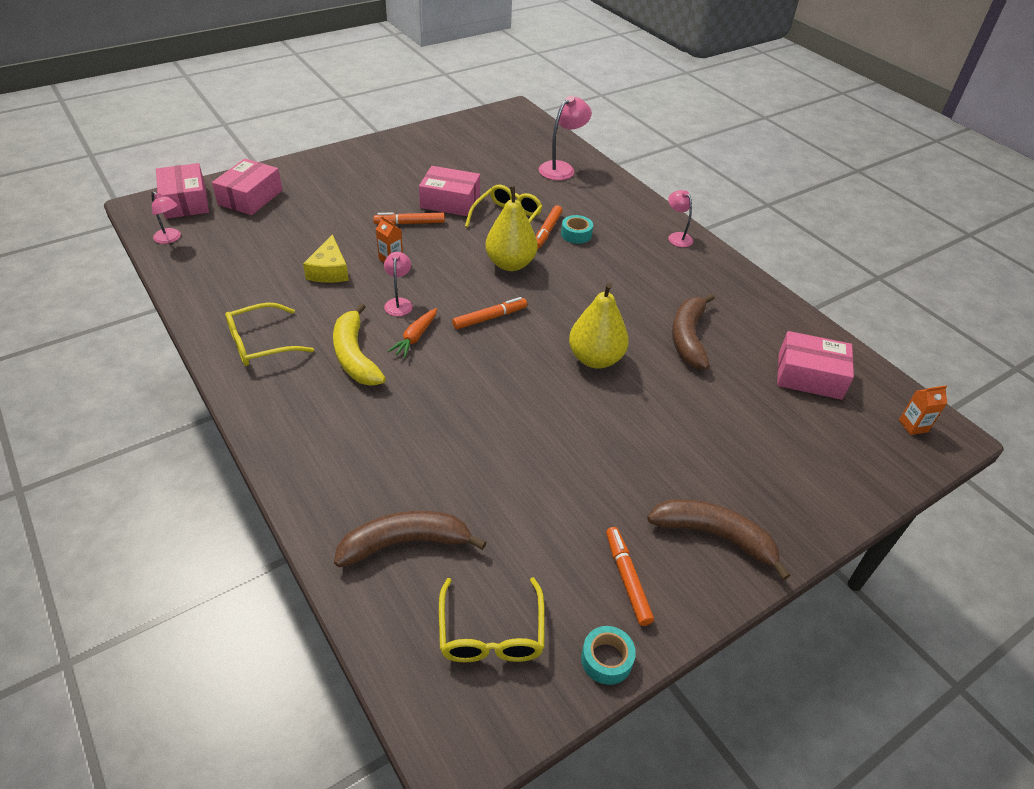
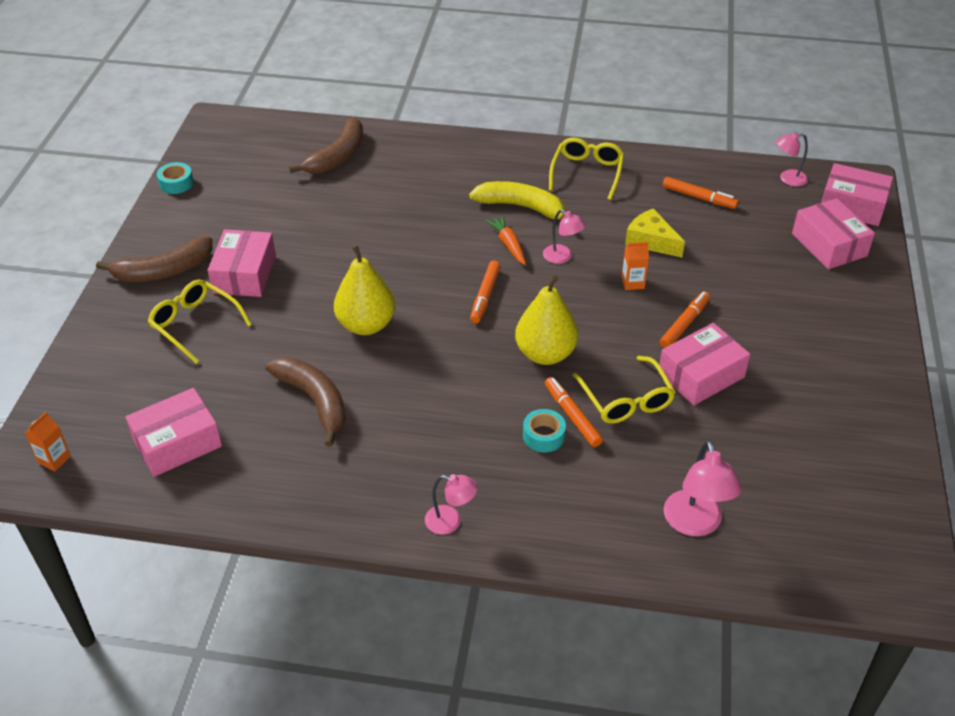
camera: 135 degrees right, 0 degrees up
(491, 632) = (246, 157): yellow glasses -> yellow glasses (195, 325)
(627, 579) = (198, 218): orange marker -> orange marker (699, 197)
(643, 472) = (245, 274): none -> pink box

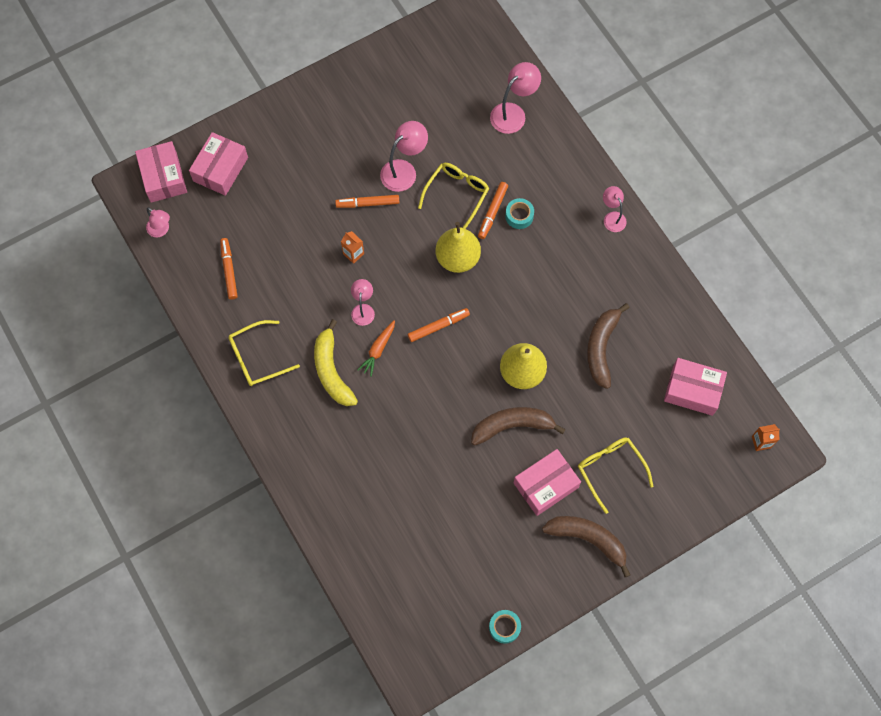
camera: 130 degrees left, 25 degrees up
(195, 325) = (610, 470): yellow glasses -> yellow glasses turned 150 degrees clockwise
(337, 156) = (378, 542): brown banana -> brown banana (512, 426)
(651, 241) = (302, 270): yellow cheese -> none
(701, 375) = (404, 170): pink box -> pink lamp

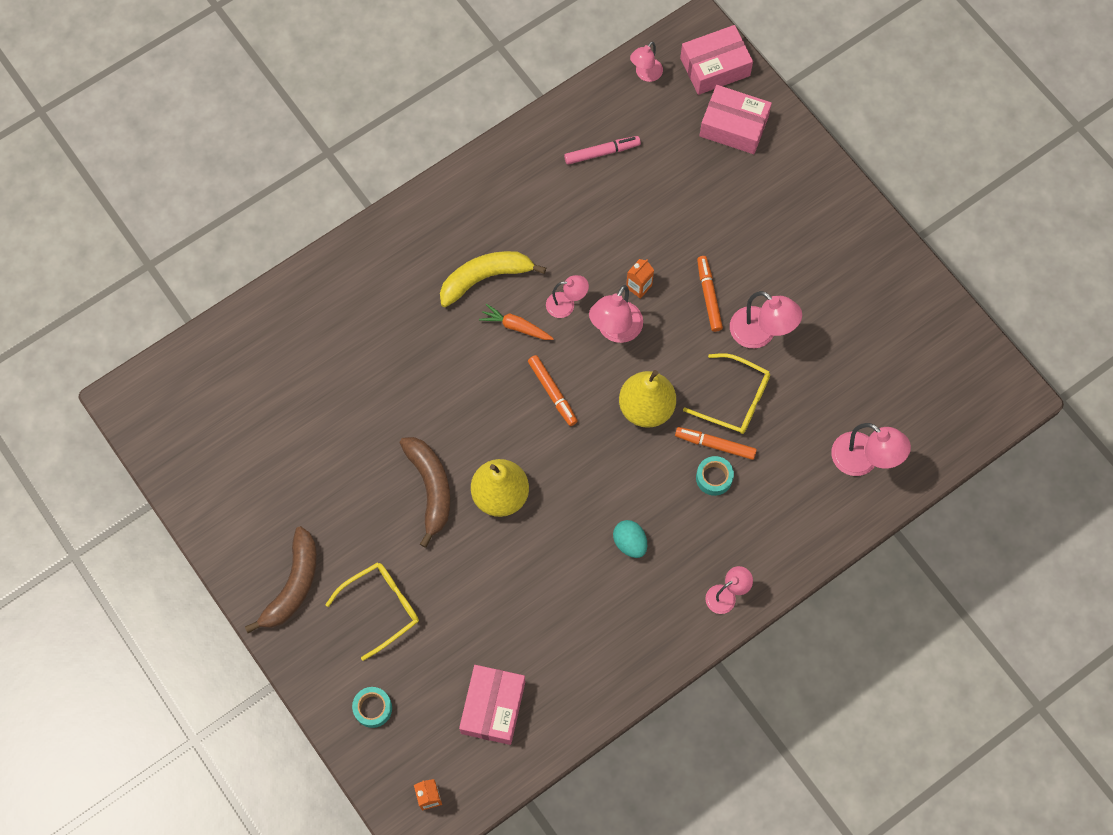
camera: 85 degrees right, 0 degrees up
(229, 270) = (602, 152): orange marker -> pink marker
(257, 357) = (495, 196): yellow glasses -> none
(390, 275) = (615, 330): none -> pink lamp
(504, 627) = (186, 495): turquoise tape -> turquoise tape (373, 708)
(545, 485) = (358, 532): pink box -> none
(567, 280) = (630, 543): none -> turquoise egg
(601, 348) = (541, 590): brown banana -> none

